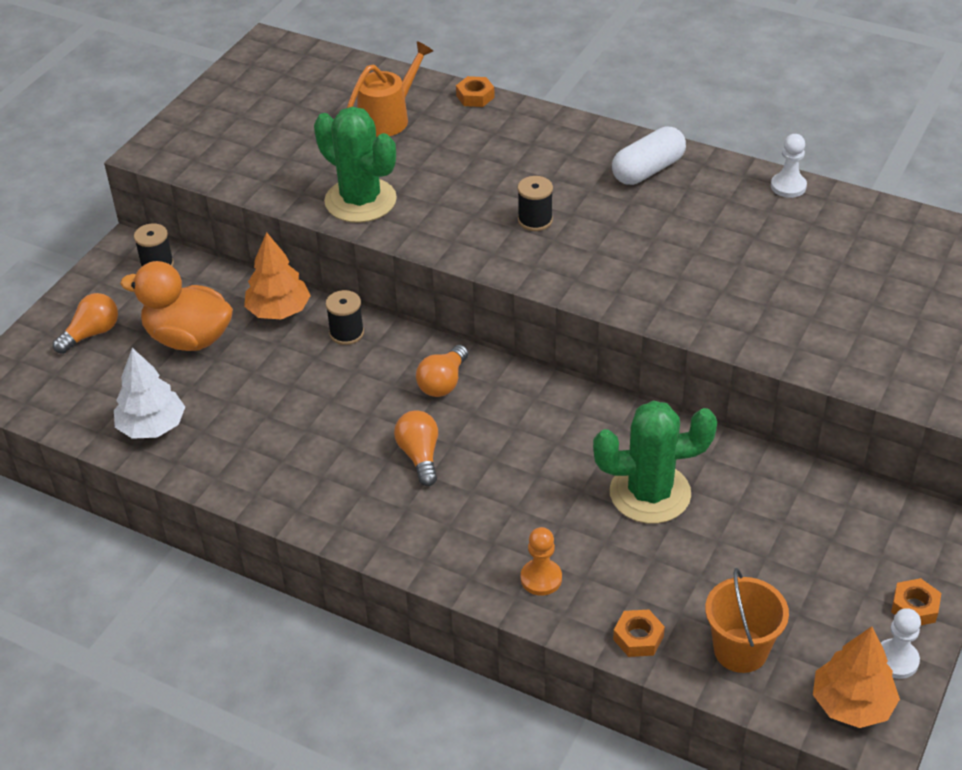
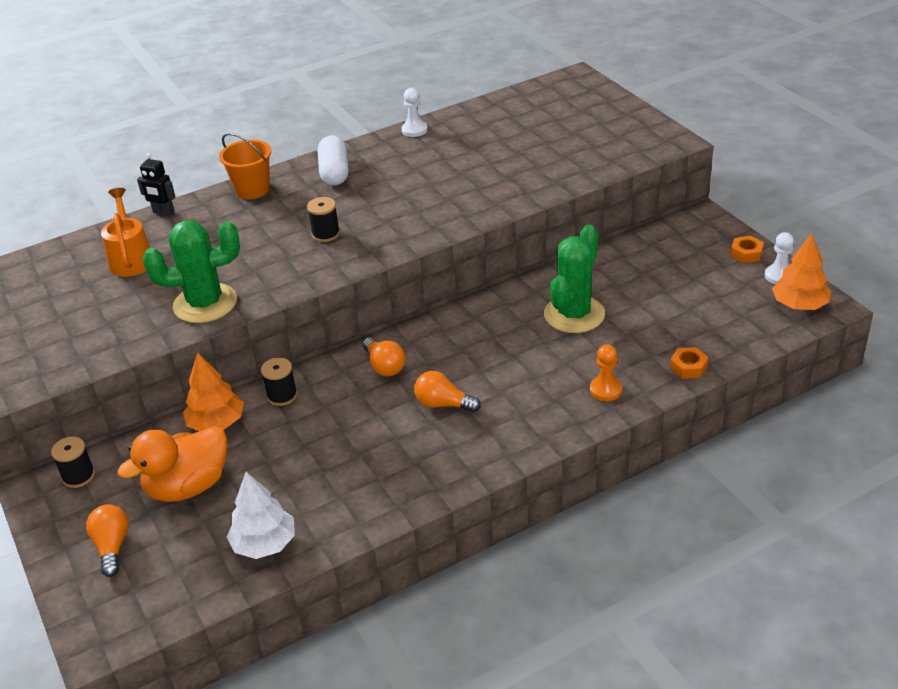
camera: 55 degrees left, 5 degrees down
(475, 96) = (163, 212): orange nut -> black robot
(740, 650) = (729, 330): orange bucket -> orange bucket (252, 190)

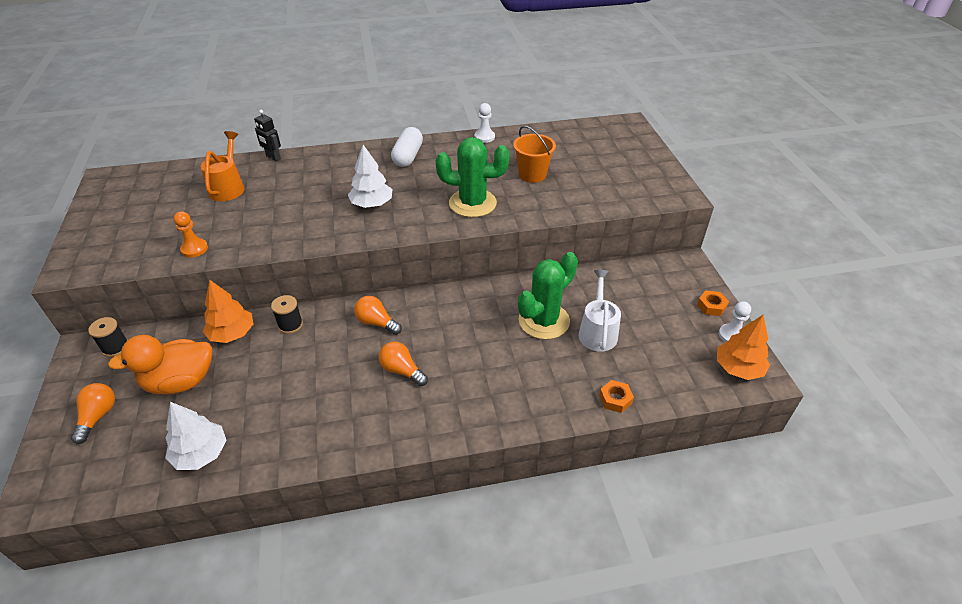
camera: 15 degrees right, 5 degrees up
(205, 303) = (253, 238): green cactus -> green cactus (472, 203)
(252, 190) = (343, 155): orange bucket -> orange bucket (532, 175)
(326, 234) = (372, 204): black spool -> white tree
(384, 366) = (376, 323): orange light bulb -> orange light bulb turned 135 degrees clockwise
(605, 390) = (536, 399): orange pawn -> orange pawn (194, 249)
(638, 309) = (597, 331): none -> white watering can

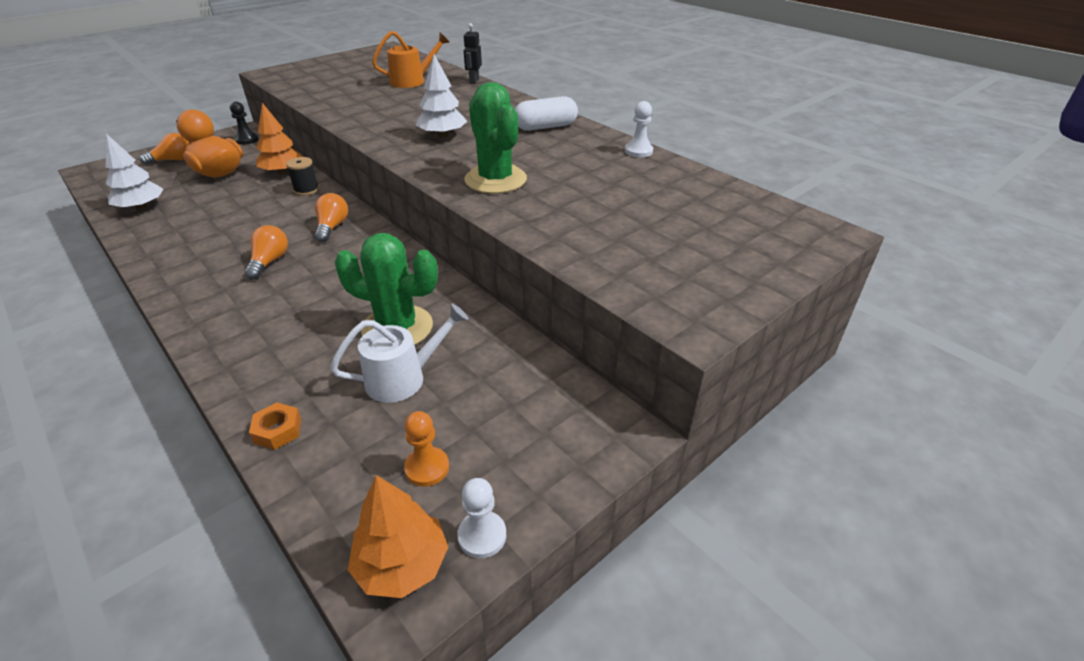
camera: 60 degrees right, 5 degrees down
(115, 347) = (247, 140): black spool -> black pawn
(194, 249) = (318, 96): orange pawn -> orange pawn (427, 468)
(532, 175) = (596, 198): orange bucket -> none
(711, 306) = (540, 490): orange nut -> none

